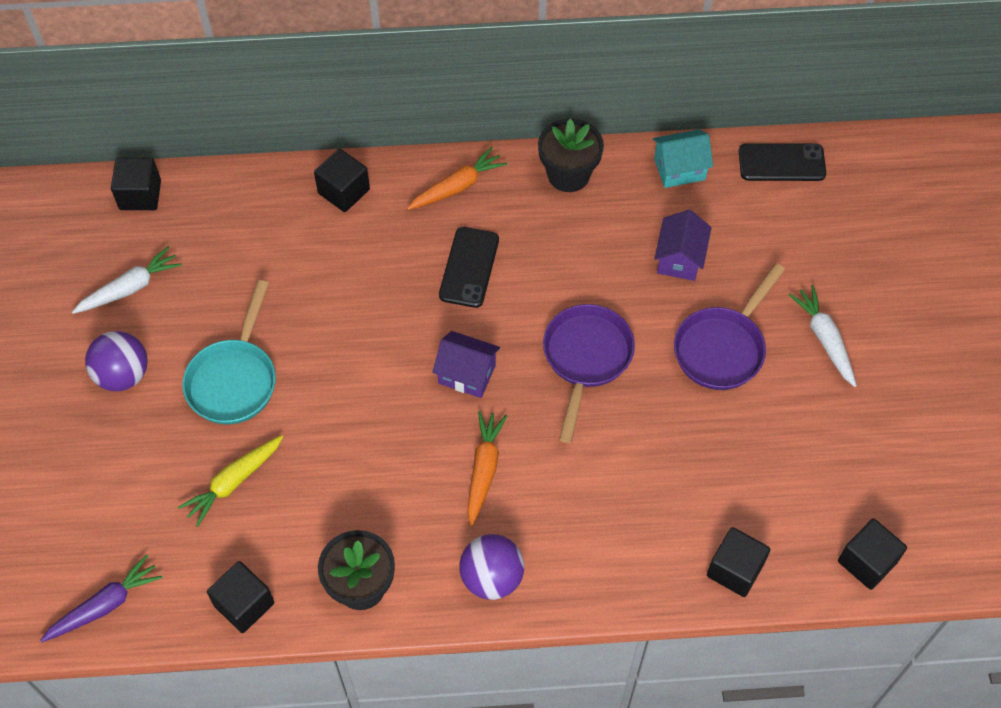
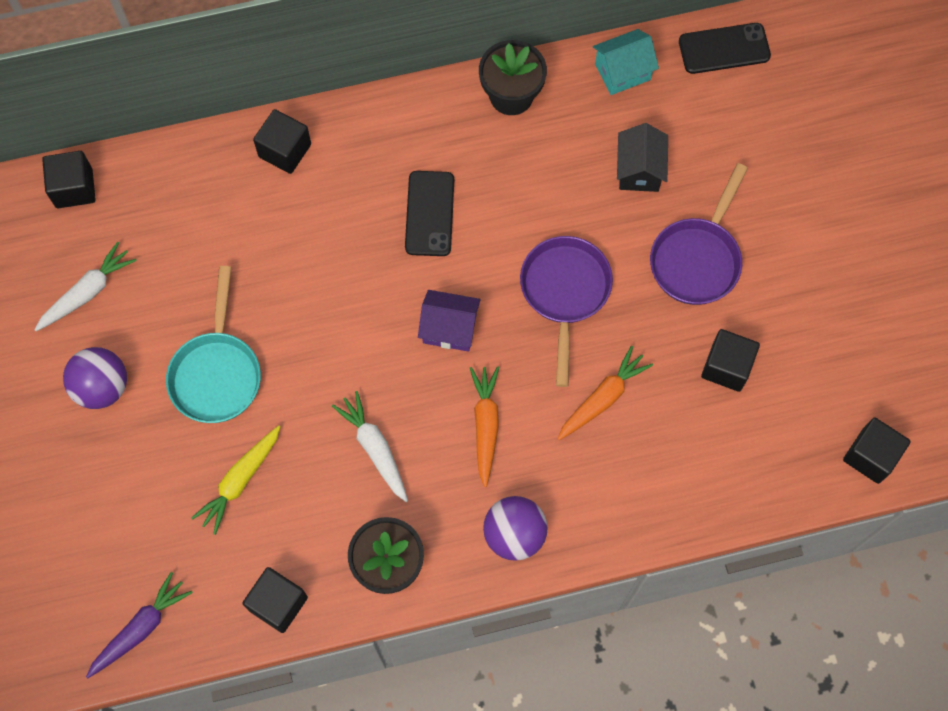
camera: 10 degrees left, 10 degrees up
(457, 186) = (400, 127): orange carrot -> orange carrot (603, 398)
(679, 258) = (639, 170): purple house -> black house
(735, 570) = (746, 486): black cube -> black cube (726, 367)
(824, 339) = (795, 233): white carrot -> white carrot (374, 448)

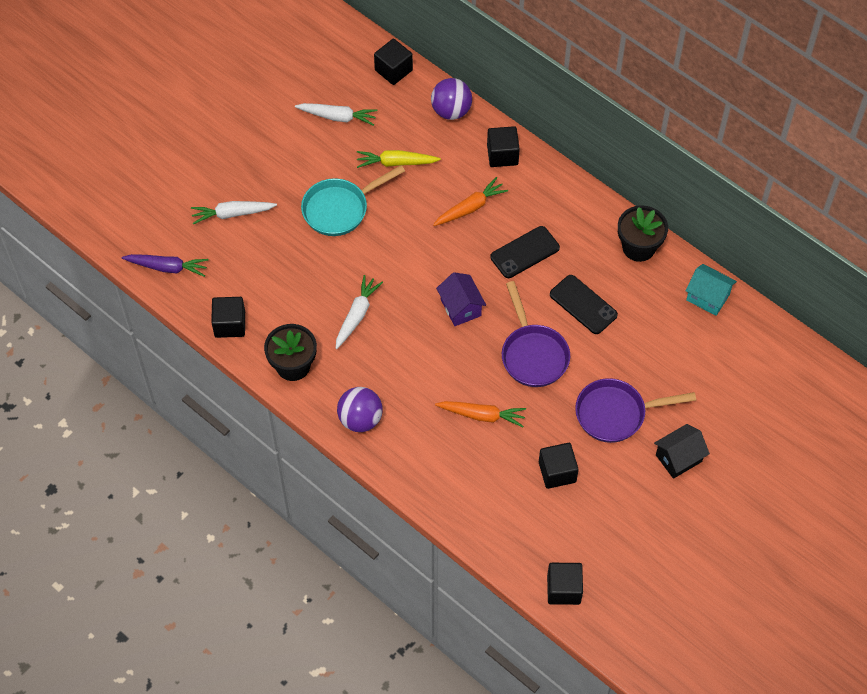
camera: 55 degrees right, 10 degrees down
(102, 387) = (288, 160): purple ball -> purple ball (451, 111)
(126, 502) = (232, 214): none -> white carrot
(240, 481) = (286, 261): yellow carrot -> yellow carrot (396, 163)
(485, 425) = (415, 363): orange carrot -> orange carrot (470, 208)
(564, 293) = (533, 354): purple pan -> purple pan turned 105 degrees clockwise
(639, 170) = (648, 346): black house -> black house (678, 458)
(724, 49) = (774, 344): black phone -> black phone (583, 304)

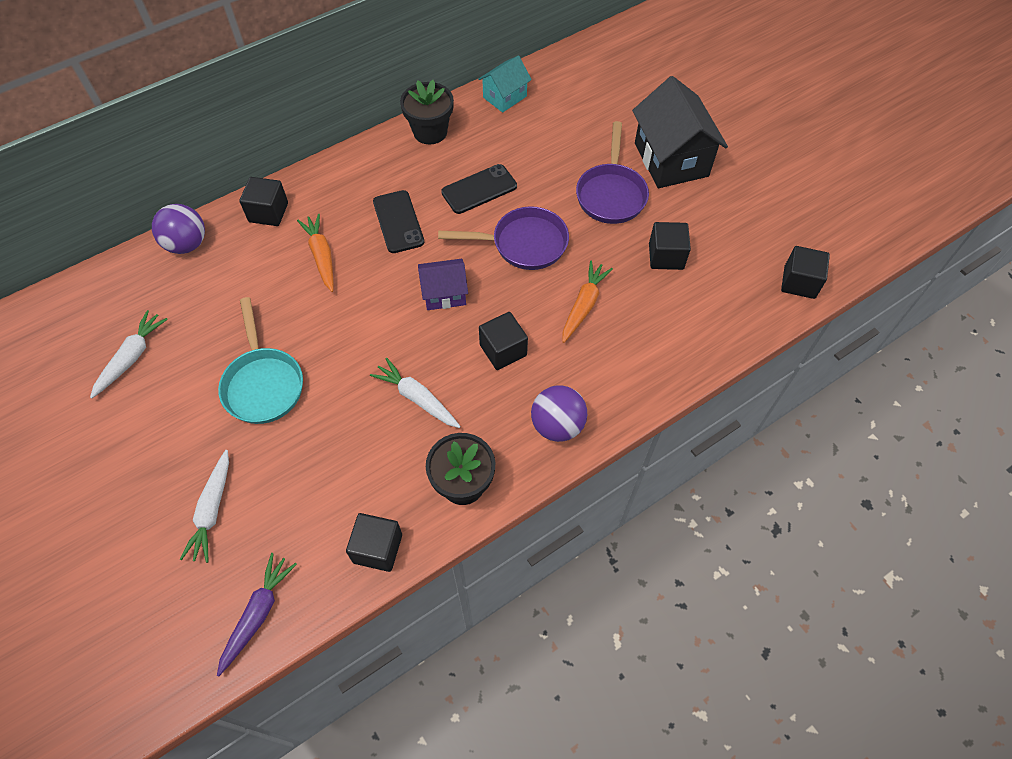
camera: 75 degrees left, 0 degrees up
(393, 70) = (99, 286): black cube -> black cube (503, 350)
(396, 163) = (228, 312): yellow carrot -> none
(678, 458) = (671, 159): black house -> black house, size x1.80

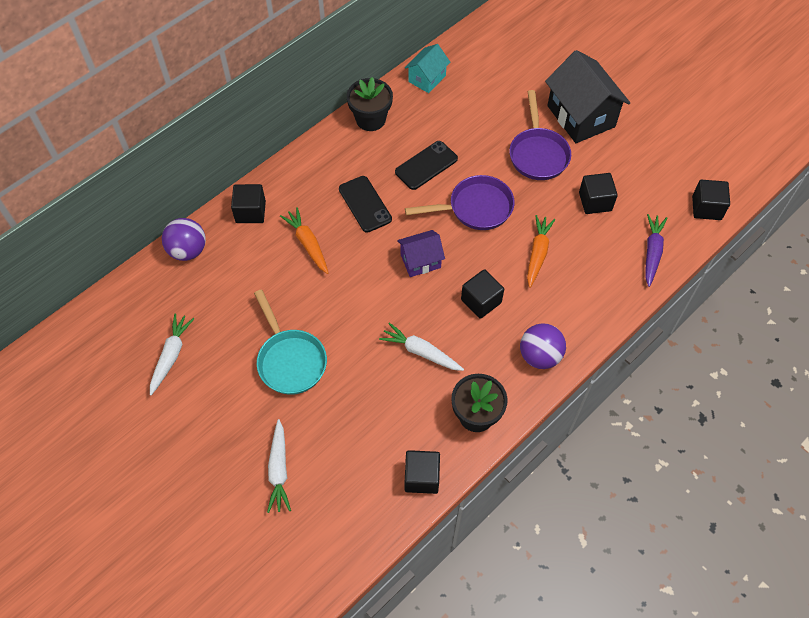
camera: 10 degrees left, 0 degrees up
(258, 614) = (340, 544): purple carrot -> purple carrot (652, 252)

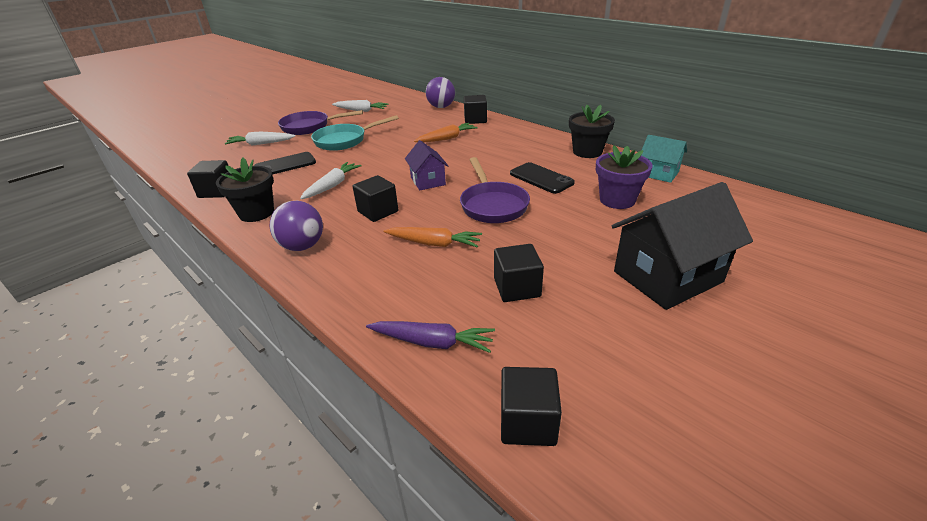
camera: 90 degrees right, 25 degrees down
(365, 204) = (489, 155): black phone -> black phone (285, 165)
(473, 118) = (617, 200): none -> purple flower pot
(538, 154) = (583, 242): purple pan -> purple pan (309, 127)

